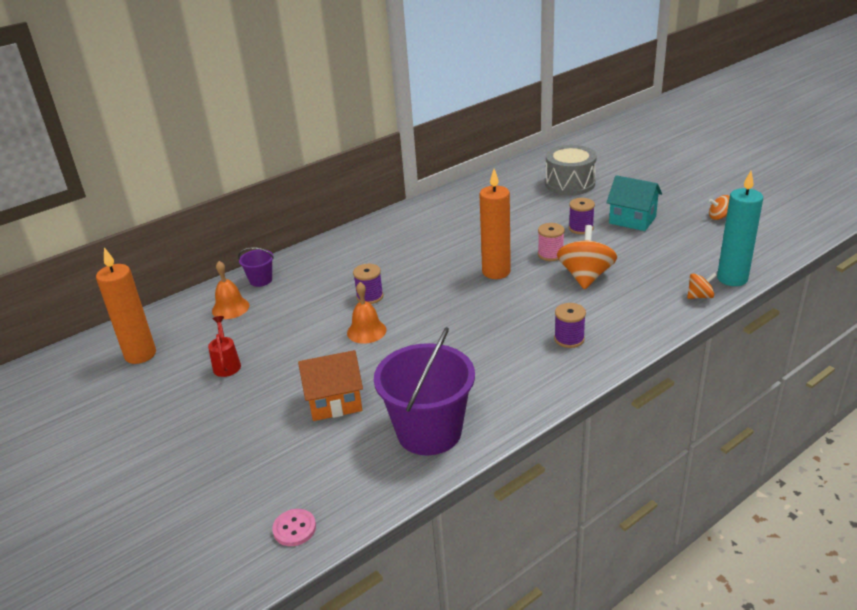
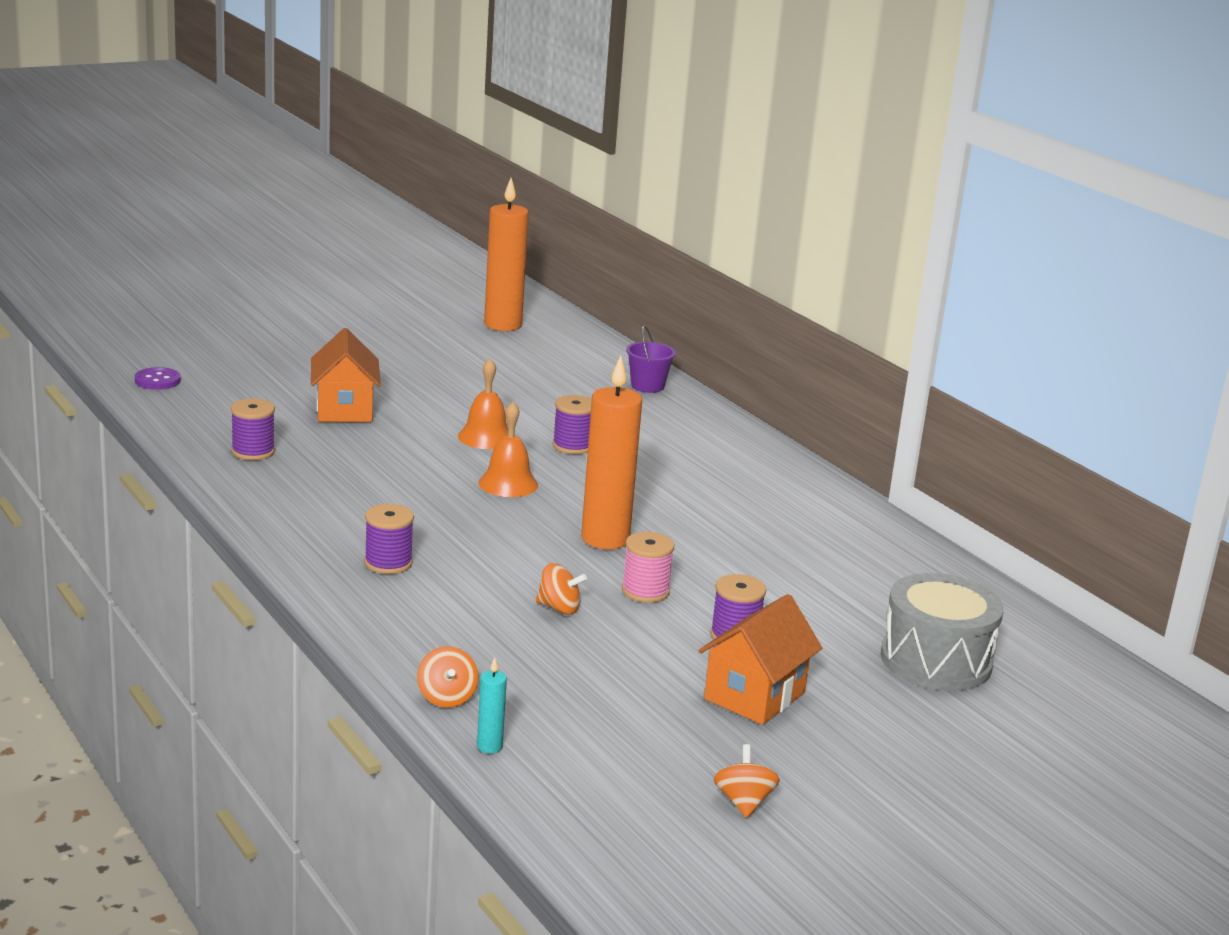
camera: 90 degrees right, 10 degrees down
(226, 364) = (457, 362): red watering can -> none
(230, 308) = (583, 368): orange bell -> orange bell (508, 484)
(294, 528) = (157, 380): pink button -> purple button
(429, 432) = (253, 451): purple bucket -> purple spool
(585, 276) = (559, 608): orange spinning top -> orange spinning top, size x0.52
(632, 220) = (754, 696): turquoise house -> orange house
(732, 278) = (489, 746): turquoise candle -> turquoise candle, size x0.43

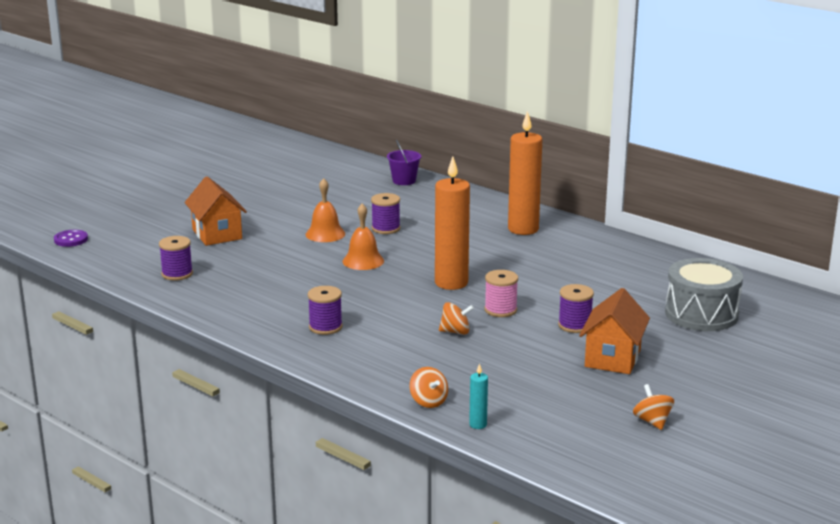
camera: 15 degrees left, 0 degrees up
(503, 325) = (278, 158): orange candle -> orange candle (523, 229)

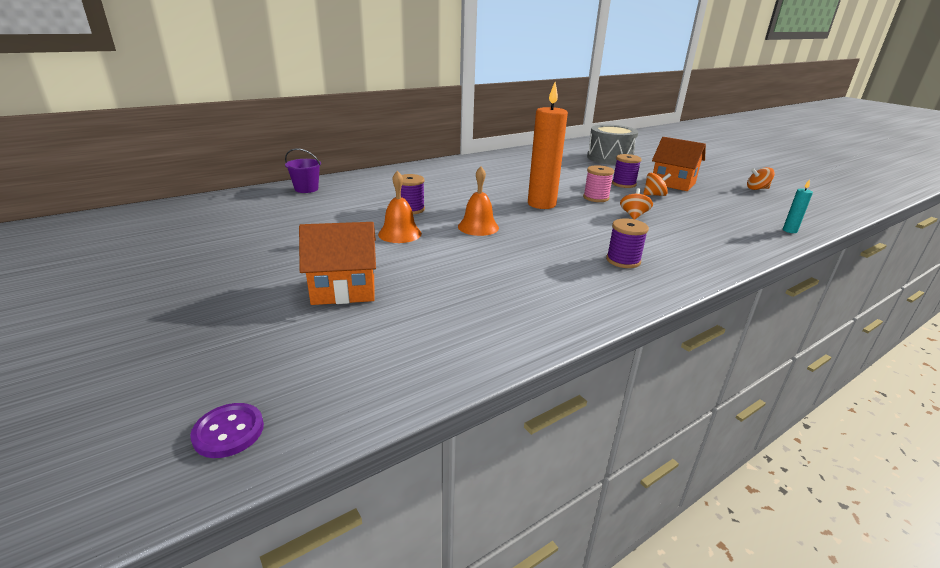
camera: 75 degrees left, 5 degrees up
(177, 274) = (452, 331): purple spool -> none
(428, 401) = (760, 240): orange spinning top -> orange spinning top (654, 195)
(523, 229) = (453, 172): orange candle -> none

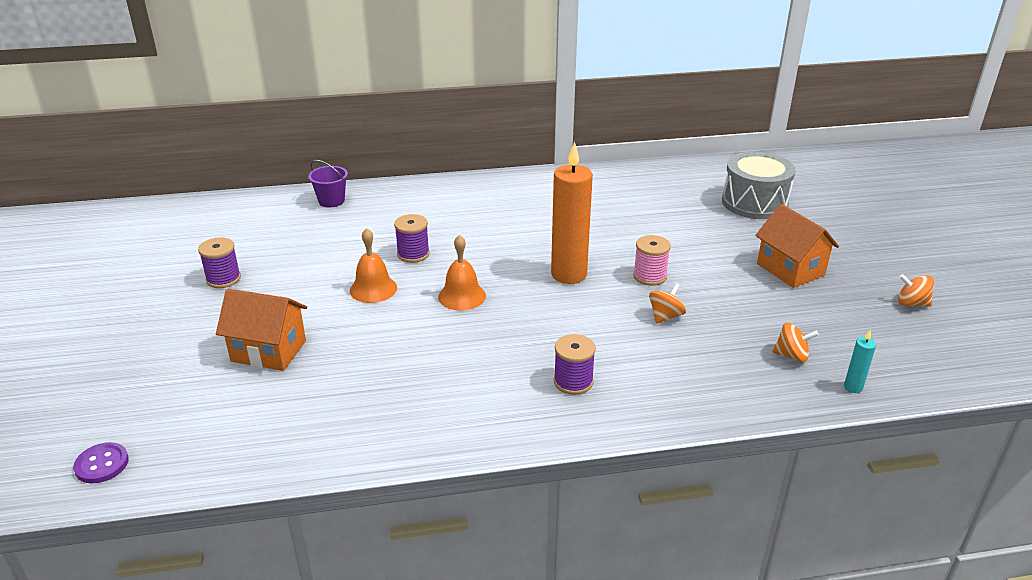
camera: 25 degrees right, 5 degrees up
(623, 184) = (716, 258): purple spool -> purple spool (223, 279)
(654, 195) = (736, 286): orange spinning top -> orange spinning top (791, 356)

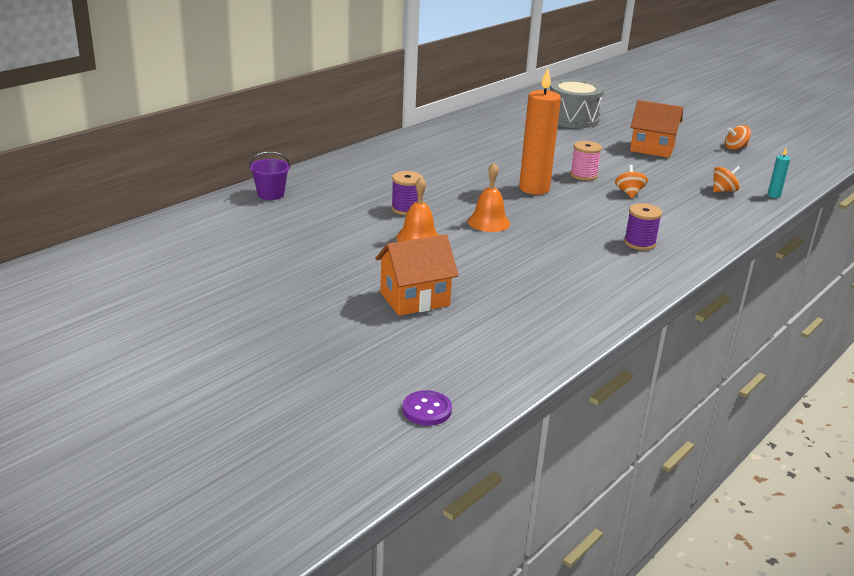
camera: 40 degrees left, 5 degrees down
(223, 279) = (283, 270): purple spool -> none

